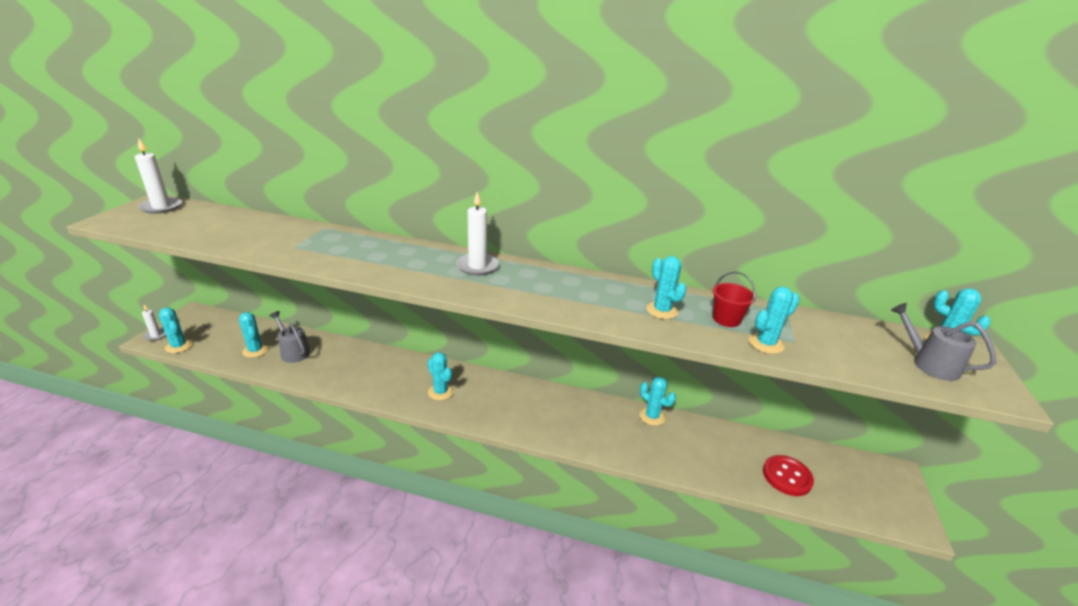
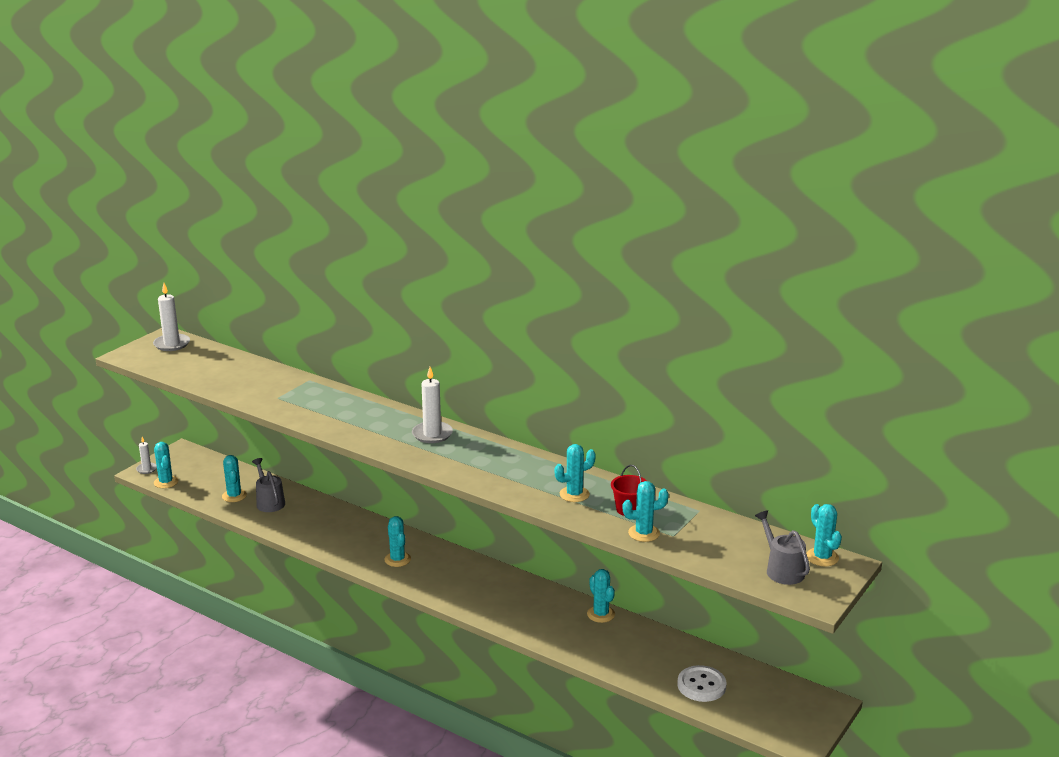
camera: 20 degrees right, 5 degrees down
(662, 310) = (574, 494): turquoise cactus -> turquoise cactus turned 75 degrees clockwise
(787, 476) = (701, 685): red button -> white button

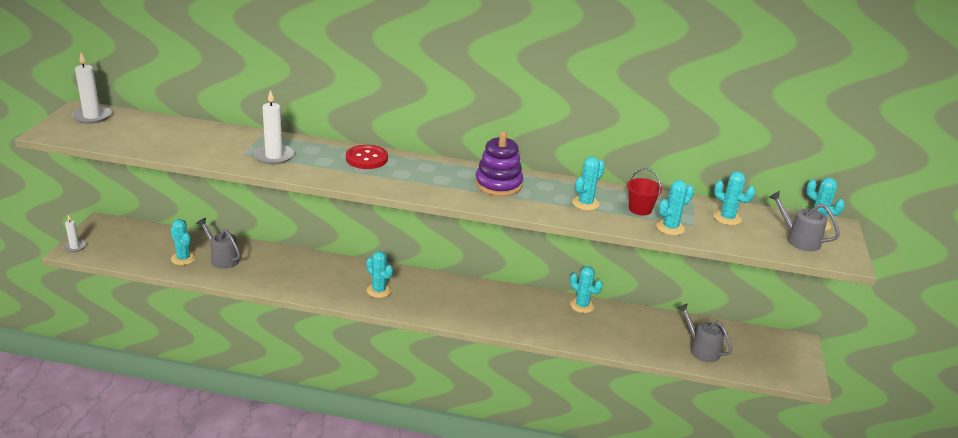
camera: 25 degrees left, 5 degrees up
(166, 482) = (103, 256): turquoise cactus -> turquoise cactus (727, 218)
(389, 417) = (366, 159): none -> red button
(432, 434) = (418, 168): white candle -> white candle (274, 156)
(499, 462) = (498, 184): none -> purple stacking toy
(701, 685) = (701, 349): white button -> grey watering can

